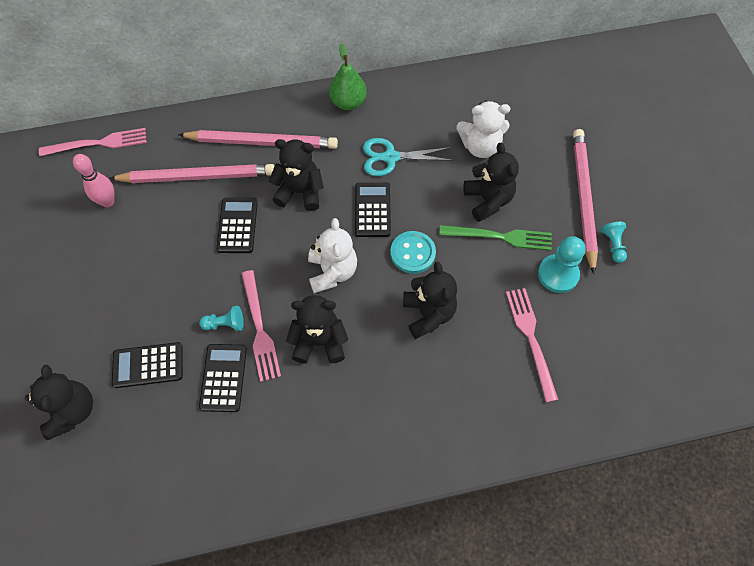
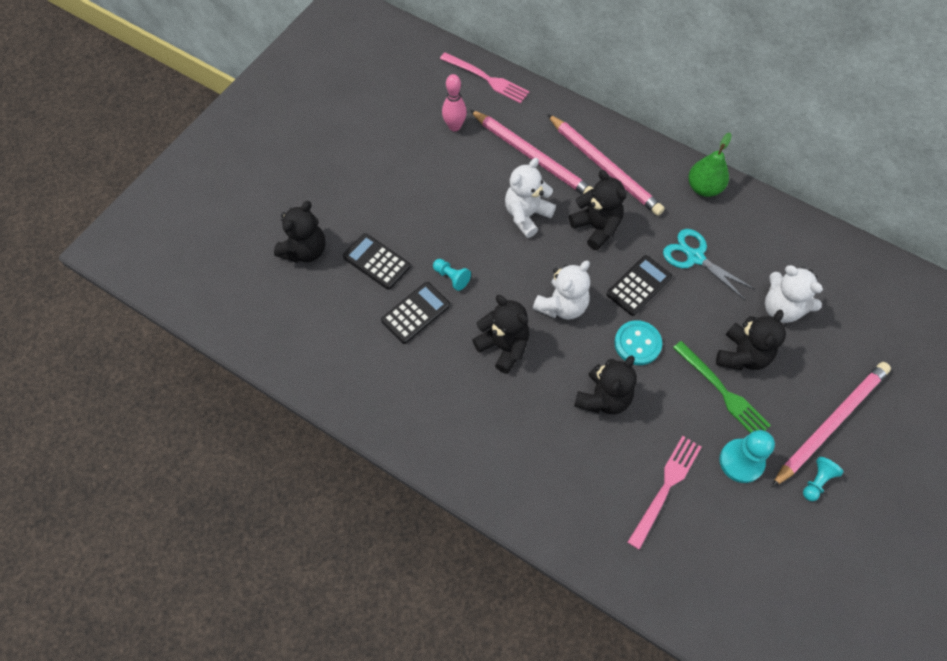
camera: 45 degrees right, 0 degrees up
(237, 225) = (526, 215): black calculator -> white teddy bear
(259, 329) = (471, 301): pink fork -> none

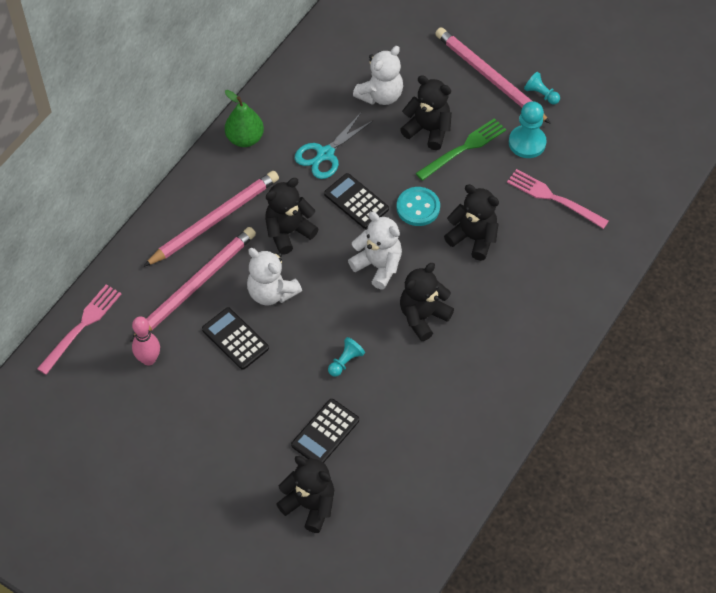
camera: 90 degrees left, 5 degrees down
(416, 313) = (387, 393): black calculator -> black calculator (235, 339)

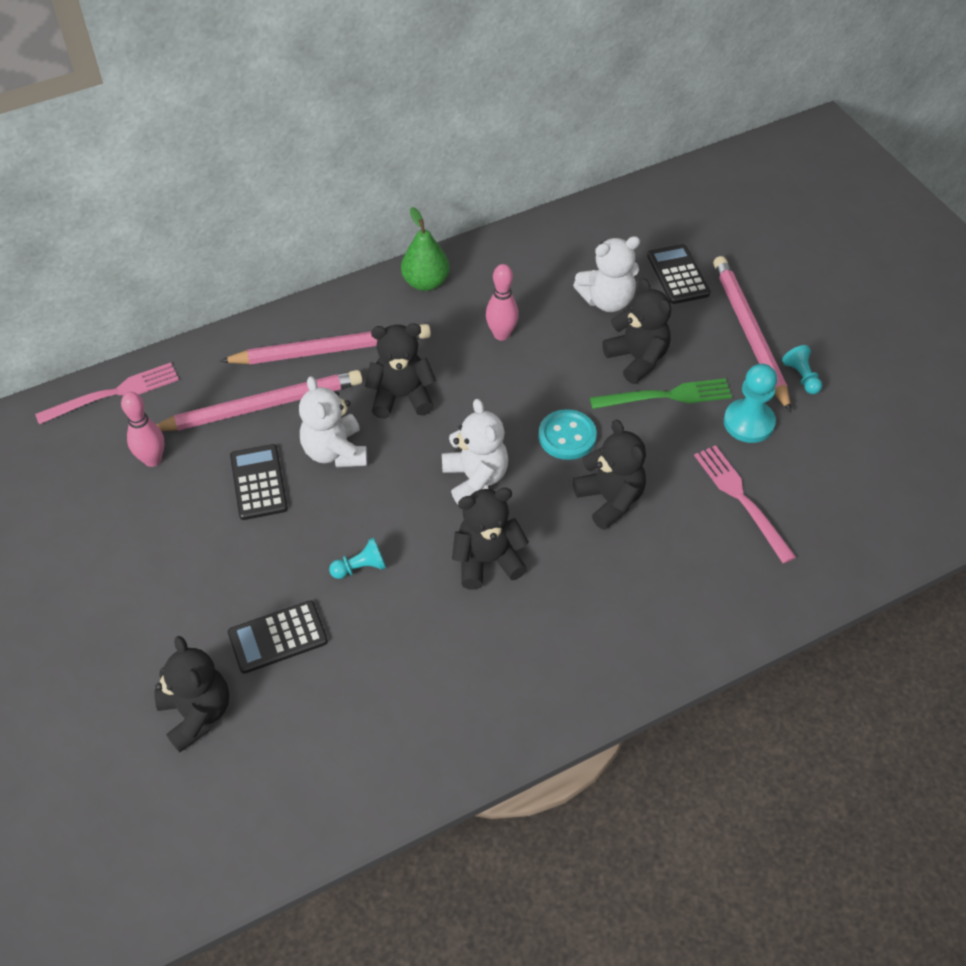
camera: 30 degrees right, 5 degrees down
(325, 154) = (501, 334): turquoise scissors -> pink bowling pin
(356, 201) = (500, 398): black calculator -> black calculator (678, 275)

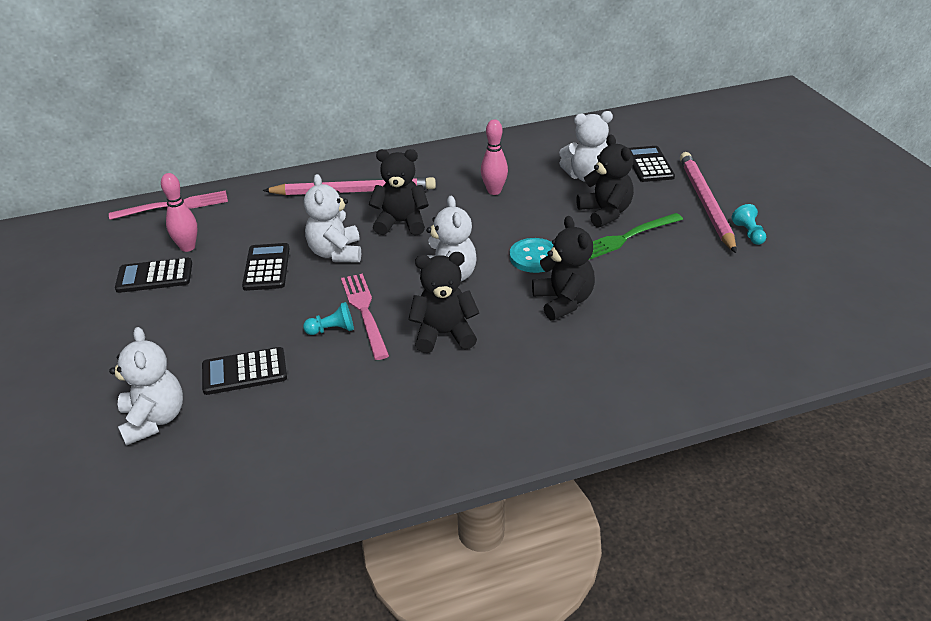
camera: 10 degrees right, 15 degrees down
(127, 509) = (154, 276): none -> black calculator
(197, 713) = (154, 420): black teddy bear -> white teddy bear
(261, 406) = (286, 221): pink pencil -> none
(426, 282) = (441, 158): green pear -> none
(666, 396) = (626, 237): green fork -> green fork turned 150 degrees clockwise
(741, 499) = (683, 310): pink fork -> pink fork (364, 312)
(748, 422) = (697, 259): turquoise pawn -> none

